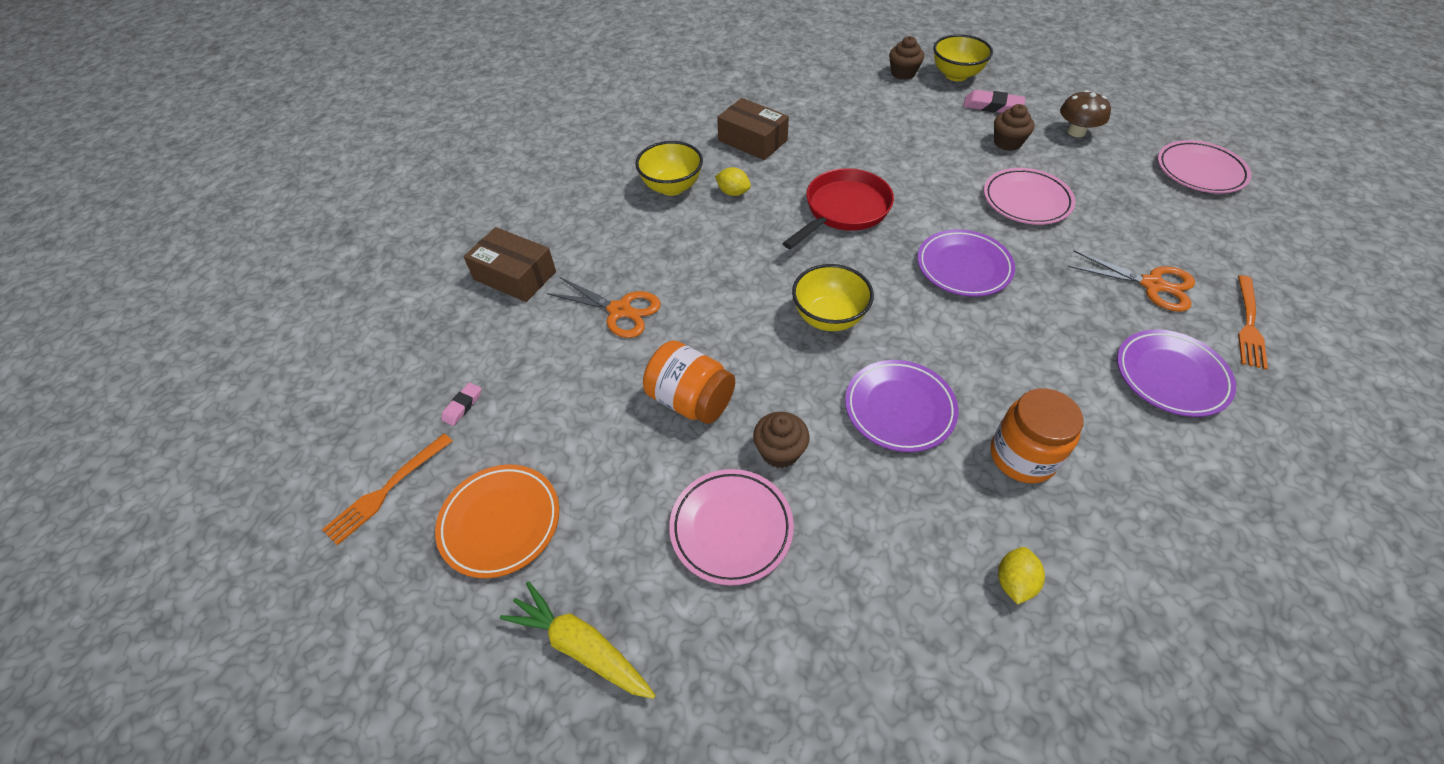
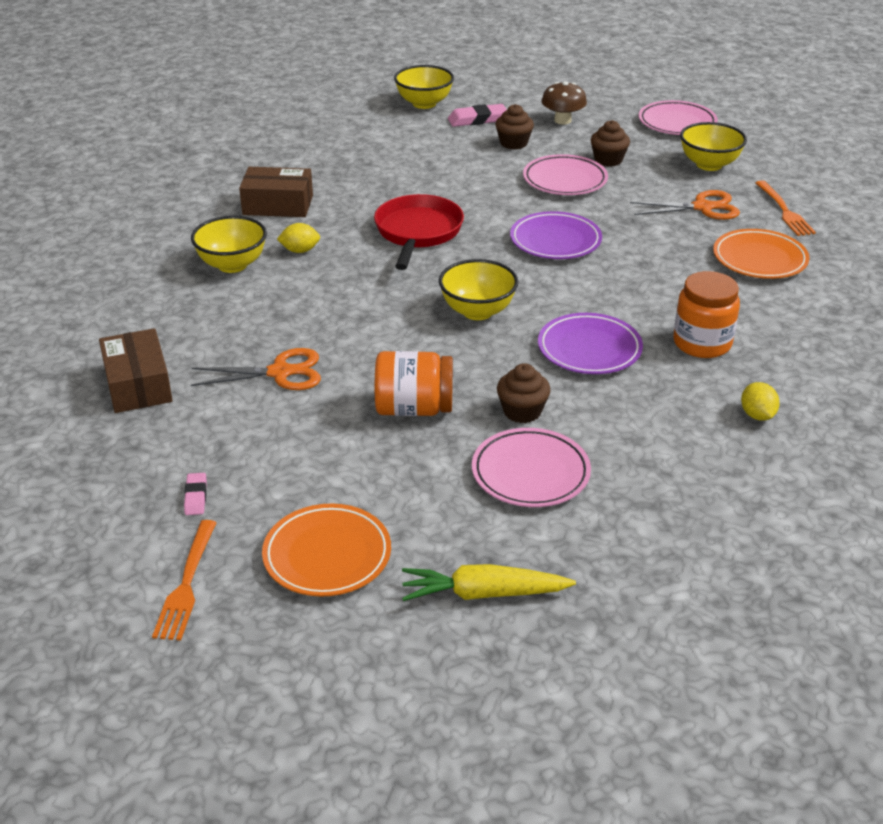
camera: 35 degrees left, 15 degrees down
(515, 275) = (138, 385): brown box -> brown box turned 75 degrees clockwise
(903, 73) = (373, 114): brown cupcake -> brown cupcake (608, 160)
(1171, 376) = (759, 259): purple plate -> orange plate
(1199, 234) = (709, 164): none -> yellow bowl

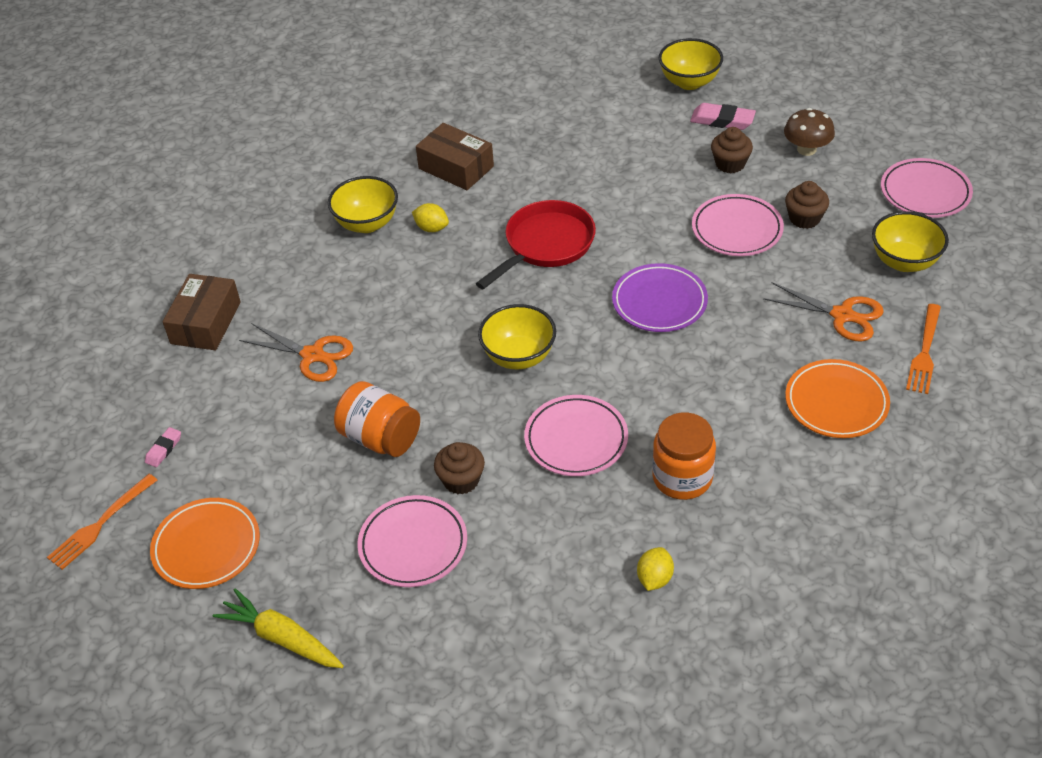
camera: 35 degrees right, 10 degrees up
(589, 349) = (576, 439): purple plate -> pink plate

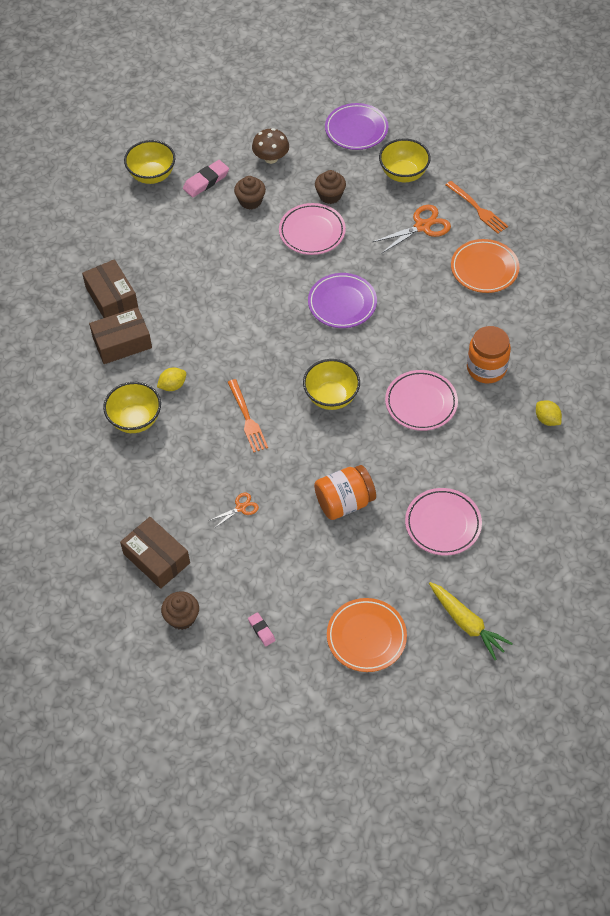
camera: 60 degrees left, 10 degrees up
(100, 524) = (302, 693): orange fork -> orange fork (247, 418)
(282, 638) = (466, 623): yellow carrot -> yellow carrot turned 105 degrees counterclockwise
(312, 355) = (240, 508): orange scissors -> orange scissors, size x0.56
(461, 480) = (410, 476): brown cupcake -> brown cupcake (182, 617)
(506, 133) = (111, 297): none -> brown box
(546, 245) = (243, 333): red pan -> none
(925, 192) = (356, 129): pink plate -> purple plate

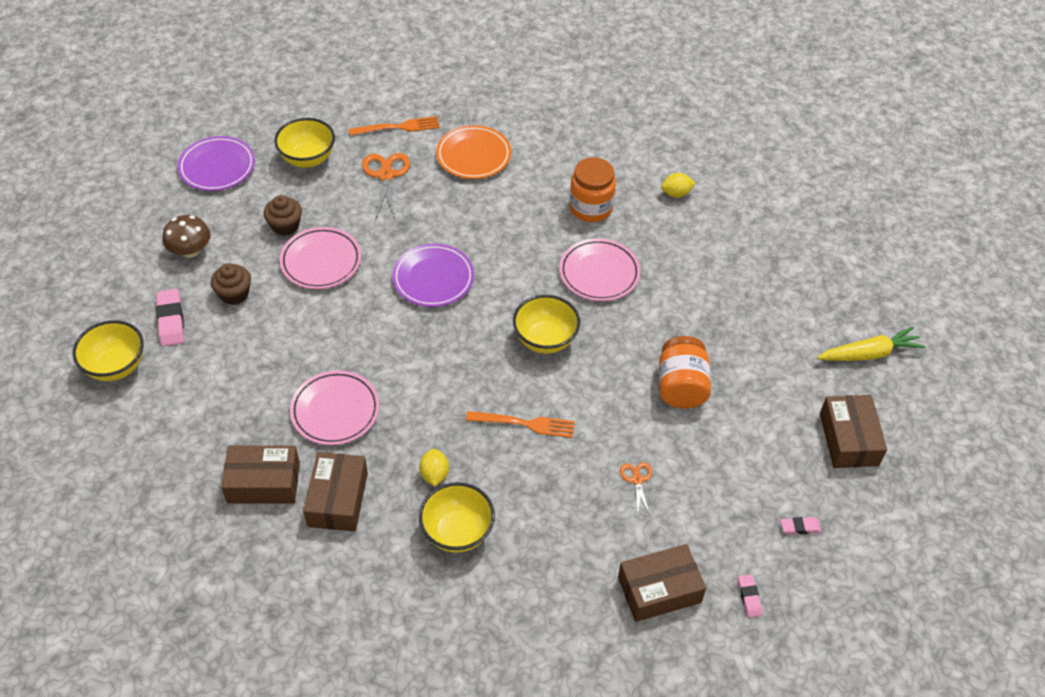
camera: 65 degrees left, 5 degrees down
(182, 617) = (749, 597): brown cupcake -> pink eraser
(366, 637) = (849, 439): orange plate -> brown box
(443, 524) = (749, 321): pink plate -> pink plate (335, 411)

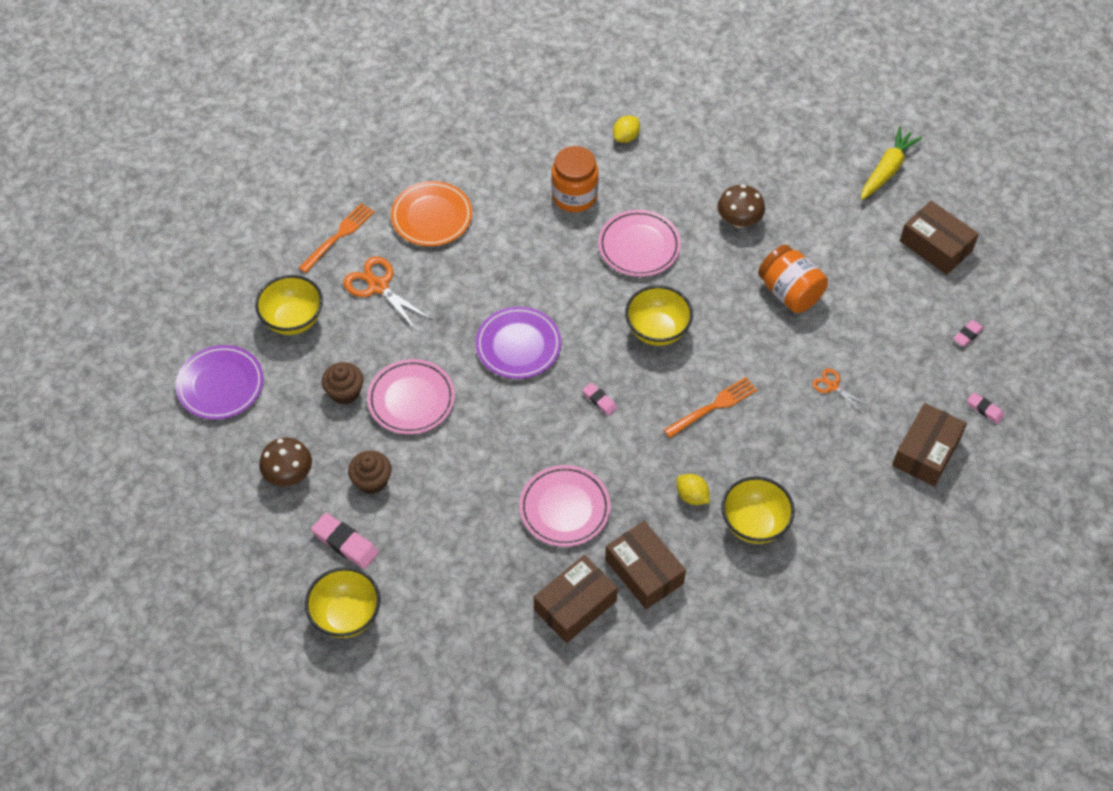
camera: 40 degrees left, 5 degrees up
(446, 356) = (599, 400): none -> pink eraser
(699, 307) = (739, 220): none -> brown mushroom

